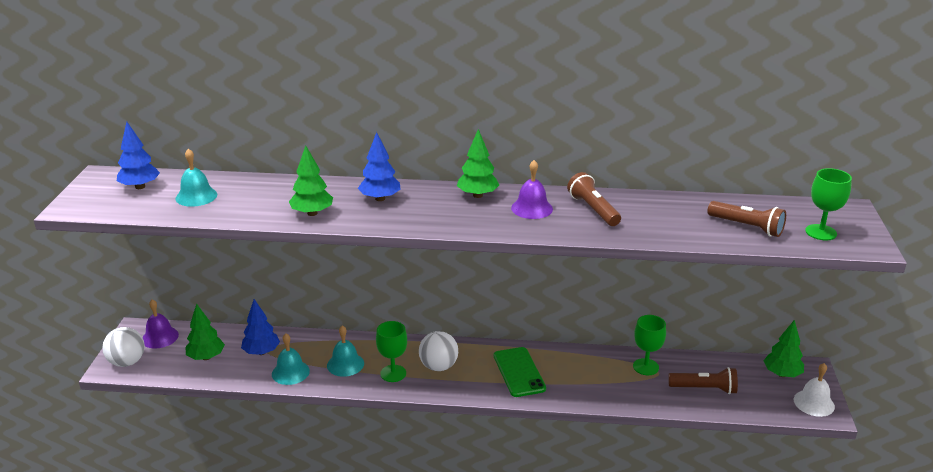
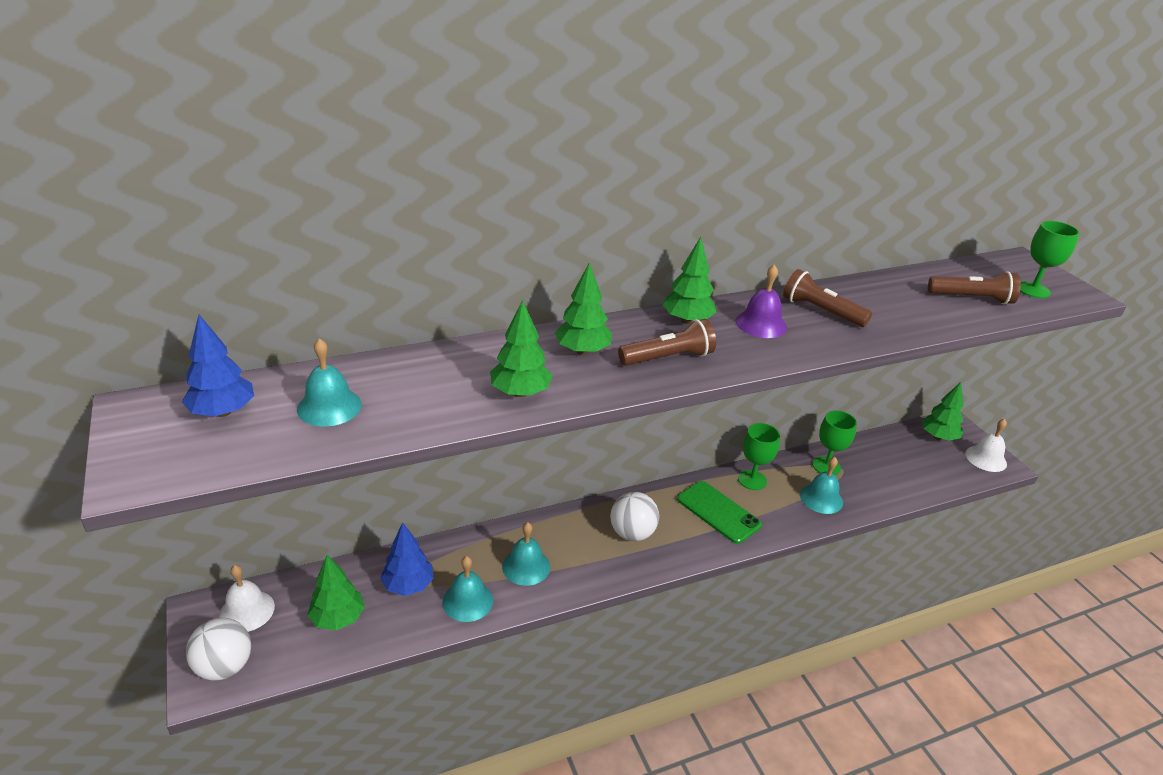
camera: 30 degrees left, 5 degrees up
(160, 337) = (247, 611): purple bell -> white bell
(380, 198) = (582, 351): blue tree -> green tree
(393, 373) = (590, 559): green goblet -> green goblet (752, 480)
(617, 387) = (821, 498): none -> turquoise bell
(704, 389) = (893, 473): brown flashlight -> brown flashlight (668, 358)

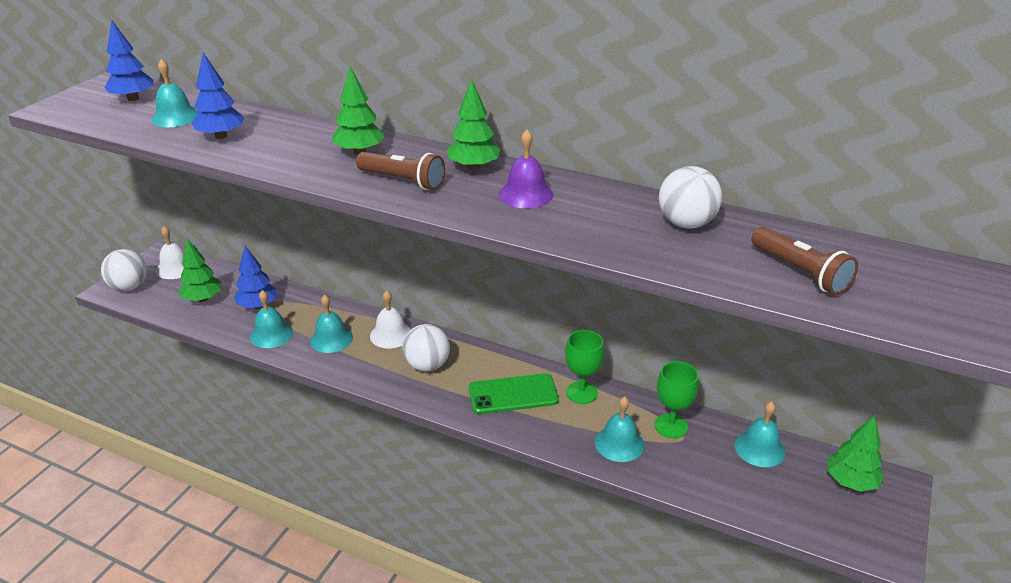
camera: 50 degrees right, 0 degrees up
(428, 400) = (221, 136): none -> blue tree
(520, 393) = (272, 155): green tree -> none
(718, 512) = (513, 394): green phone -> green phone turned 75 degrees clockwise
(821, 311) = (602, 210): brown flashlight -> none
(874, 296) = (686, 223): none -> white ball
(880, 447) = (759, 448): none -> turquoise bell
(986, 458) = (876, 534): white bell -> white bell (391, 334)
(1033, 290) = (910, 302): green goblet -> none

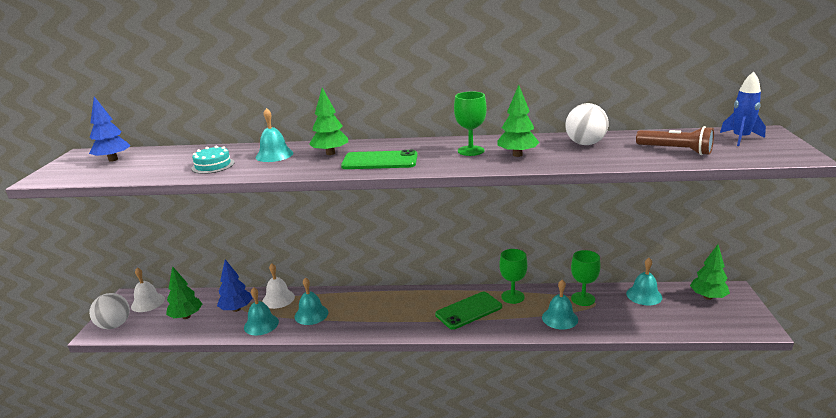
camera: 20 degrees left, 10 degrees down
(175, 117) = (162, 163): turquoise bell -> turquoise bell (274, 155)
(221, 136) = (213, 165): blue tree -> turquoise cake
(391, 334) = (354, 299): white bell -> white bell (278, 299)
(403, 181) = (380, 161): brown flashlight -> green phone
(427, 365) = (395, 310): white ball -> none
(473, 167) = (420, 145): green tree -> green tree (517, 155)
(526, 194) = (471, 151): purple bell -> green goblet
(924, 278) = (740, 138): none -> blue rocket

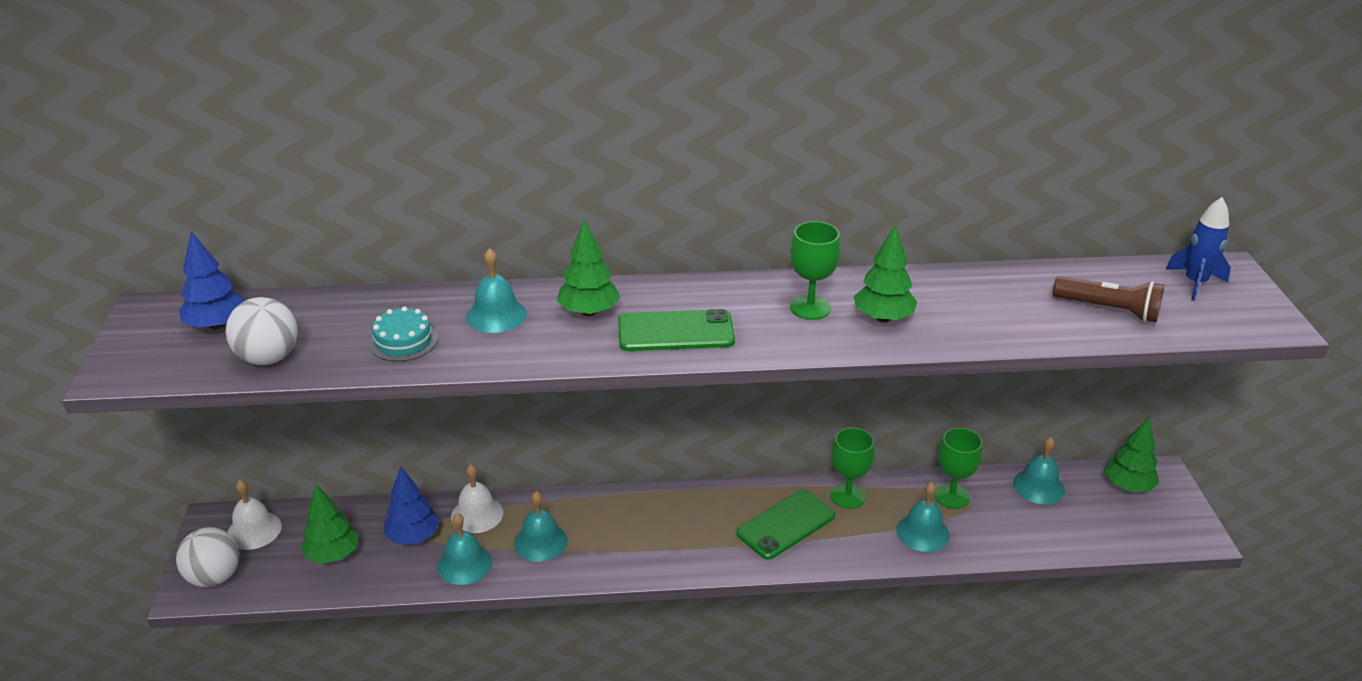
camera: 10 degrees left, 10 degrees up
(585, 144) = (977, 292): white ball -> white ball (268, 358)

